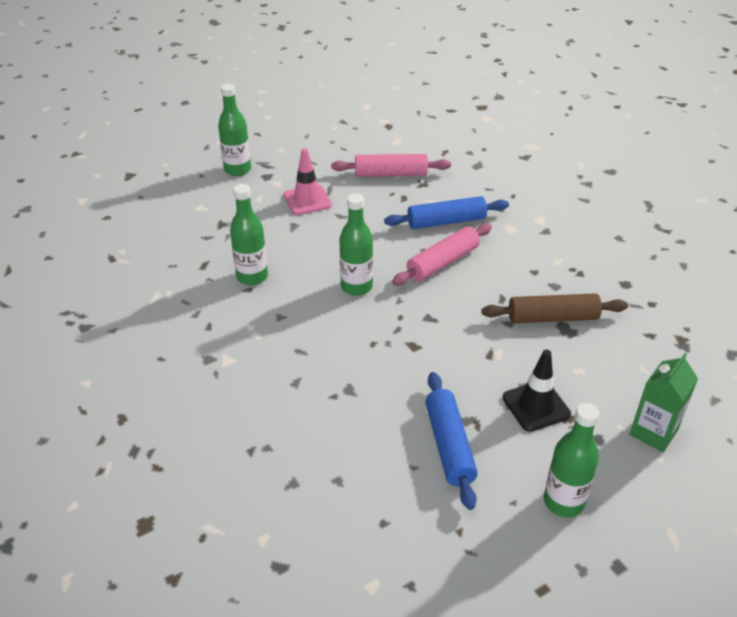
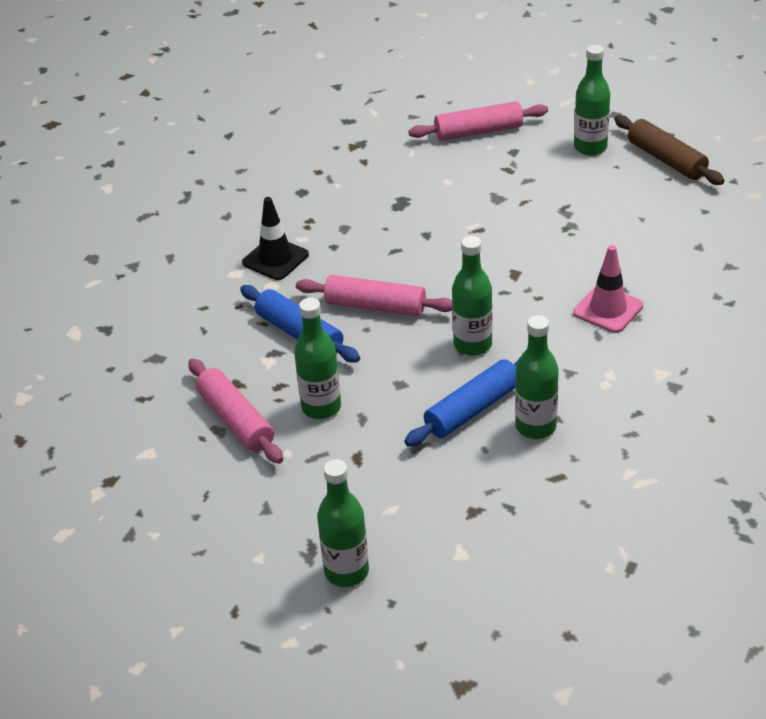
camera: 120 degrees left, 0 degrees up
(307, 200) = (356, 463): pink traffic cone -> pink traffic cone (608, 309)
(367, 205) = (321, 407): none -> green bottle
(449, 445) = (601, 211): blue rolling pin -> blue rolling pin (473, 409)
(536, 406) = (512, 187): black traffic cone -> black traffic cone (275, 259)
(552, 318) = (393, 214): brown rolling pin -> brown rolling pin (666, 160)
(653, 432) = (478, 131): green carton -> pink rolling pin

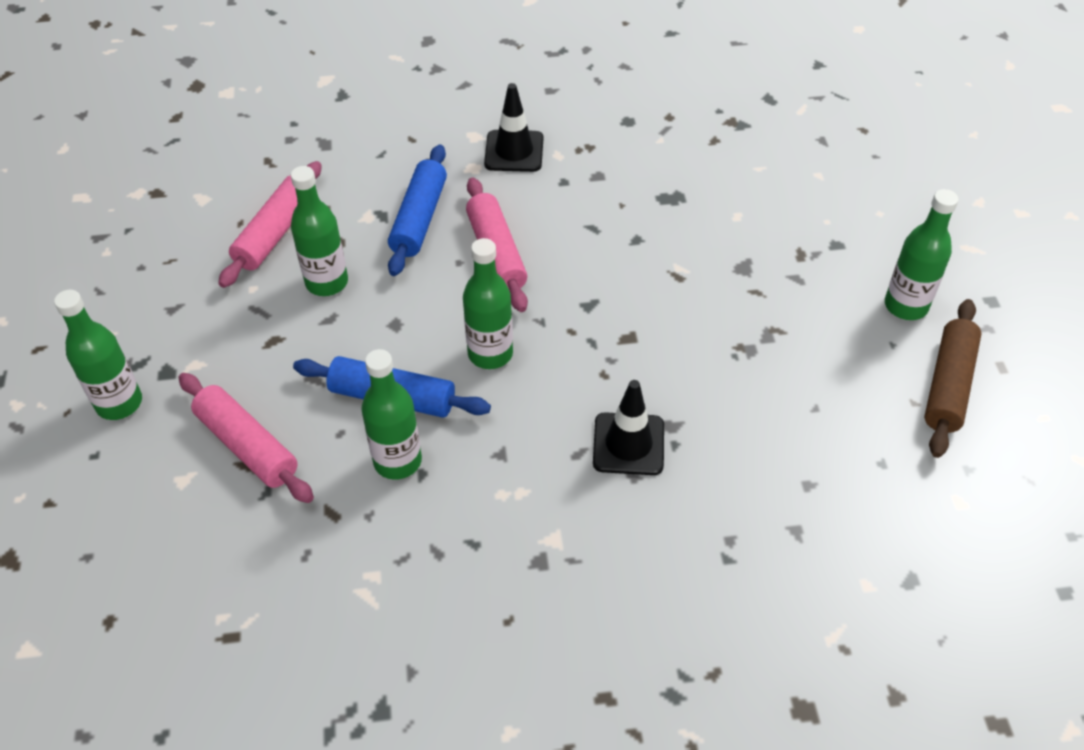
camera: 55 degrees right, 10 degrees up
(478, 131) = (845, 201): pink rolling pin -> pink rolling pin (247, 446)
(608, 309) = (628, 444): pink traffic cone -> black traffic cone

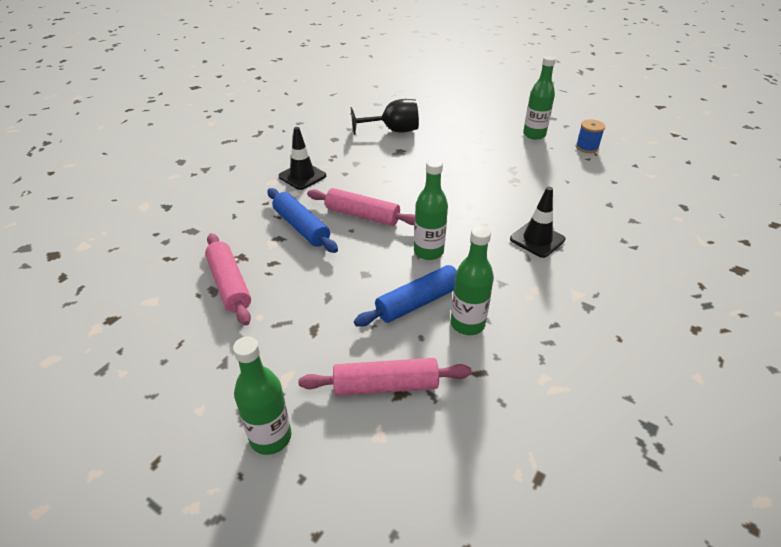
camera: 50 degrees left, 10 degrees down
(327, 282) = (299, 283): green bottle -> none
(718, 158) = (393, 131): none -> black goblet
(948, 385) = (587, 147): brown rolling pin -> blue spool

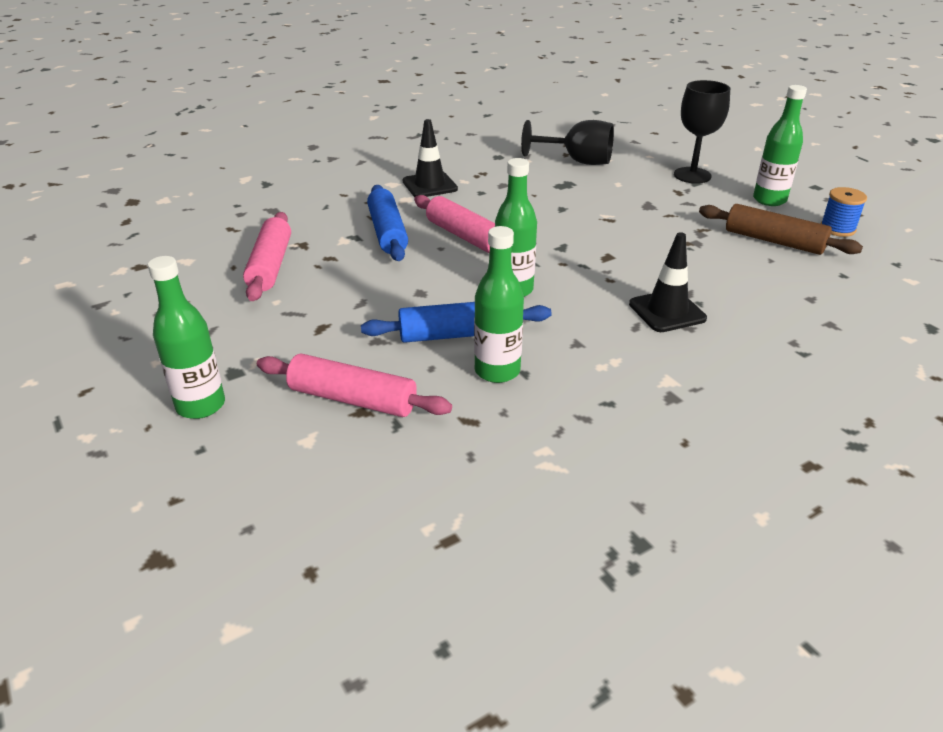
camera: 25 degrees right, 5 degrees down
(475, 126) = (692, 175): none -> black goblet
(559, 166) = (774, 241): none -> brown rolling pin

